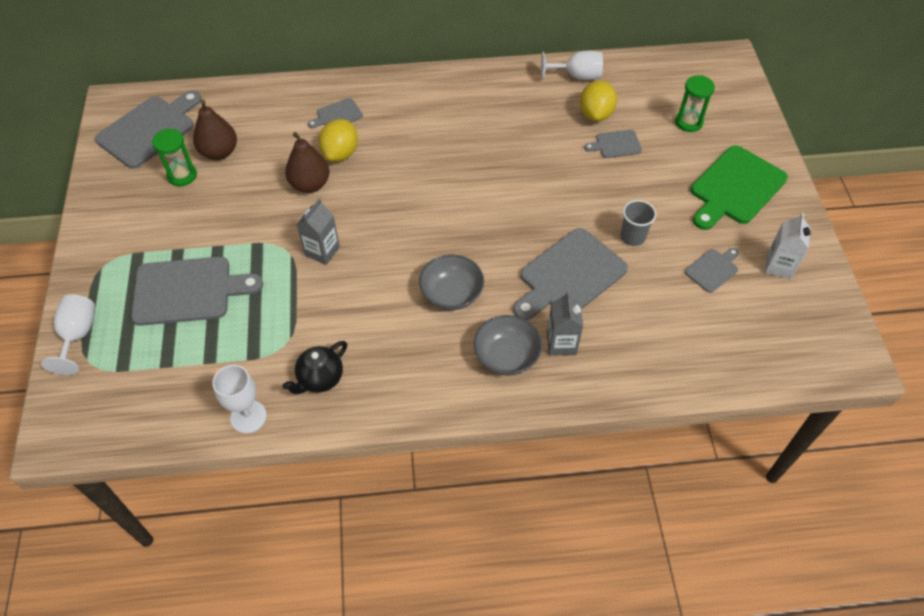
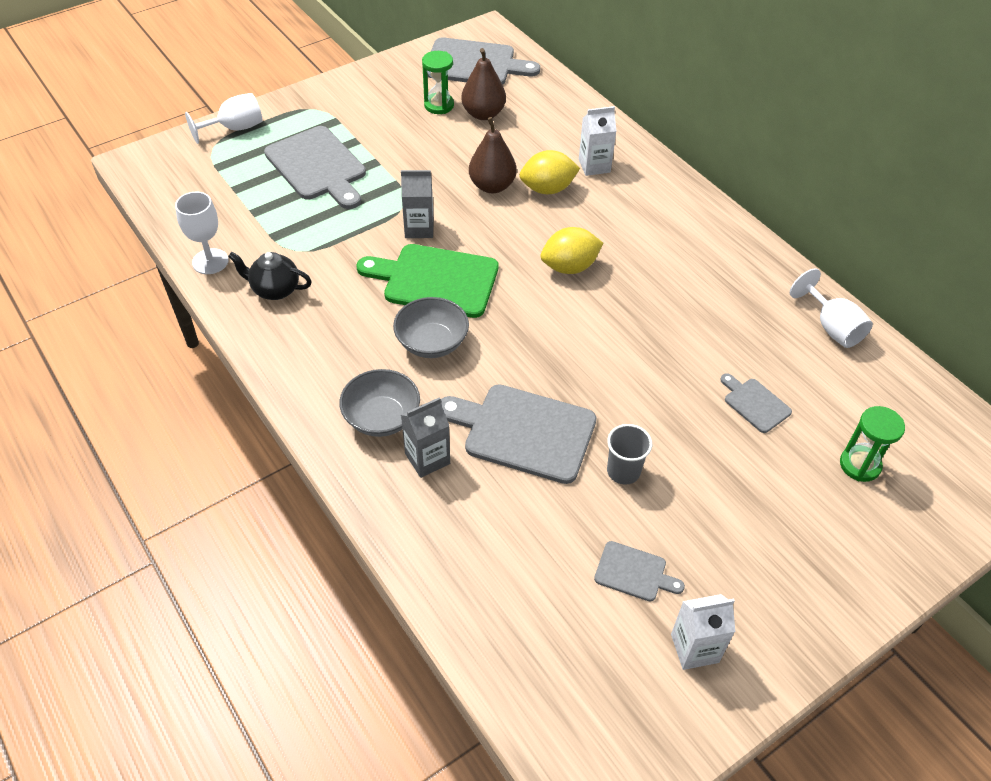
camera: 60 degrees right, 5 degrees down
(337, 115) = (594, 166): grey cutting board -> white carton
(595, 114) = (786, 367): yellow lemon -> yellow lemon (569, 267)
(735, 188) = (790, 555): green cutting board -> green cutting board (435, 280)

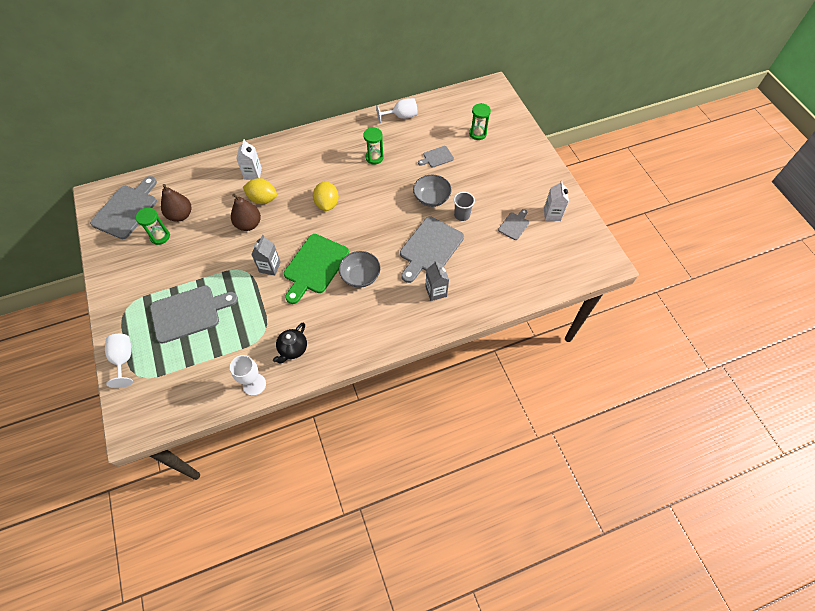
camera: 75 degrees left, 10 degrees up
(382, 418) = (405, 307): grey bowl -> grey bowl (431, 198)
(547, 189) = (262, 199): yellow lemon -> yellow lemon turned 75 degrees counterclockwise
(704, 308) = (374, 157): none -> green hourglass

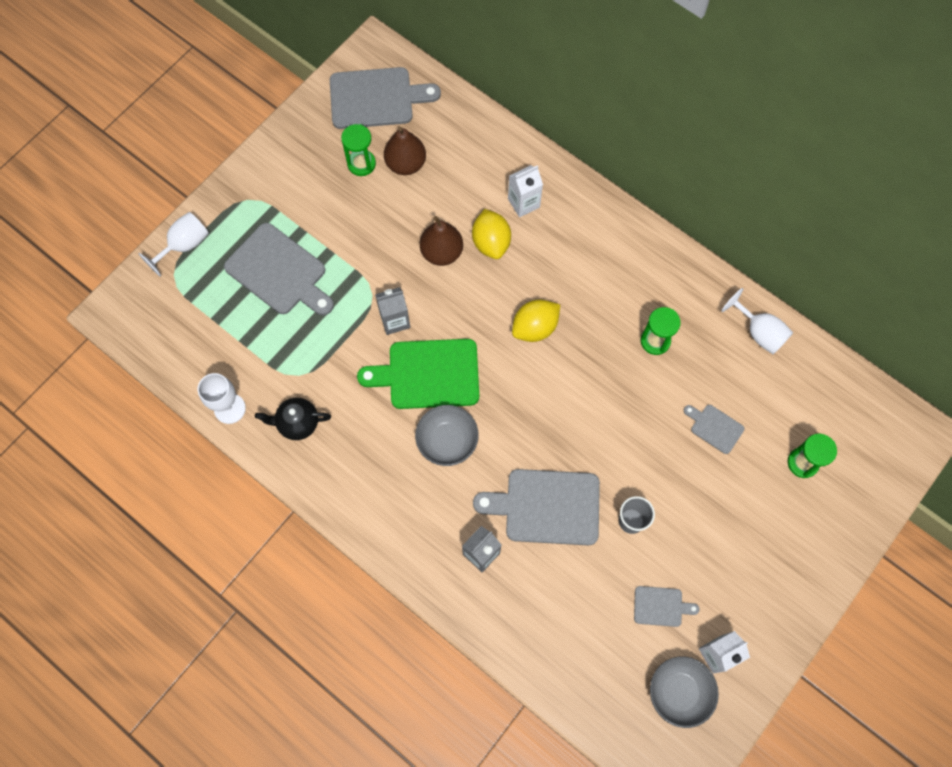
camera: 60 degrees right, 10 degrees up
(431, 198) = (634, 461): grey bowl -> grey bowl (679, 692)

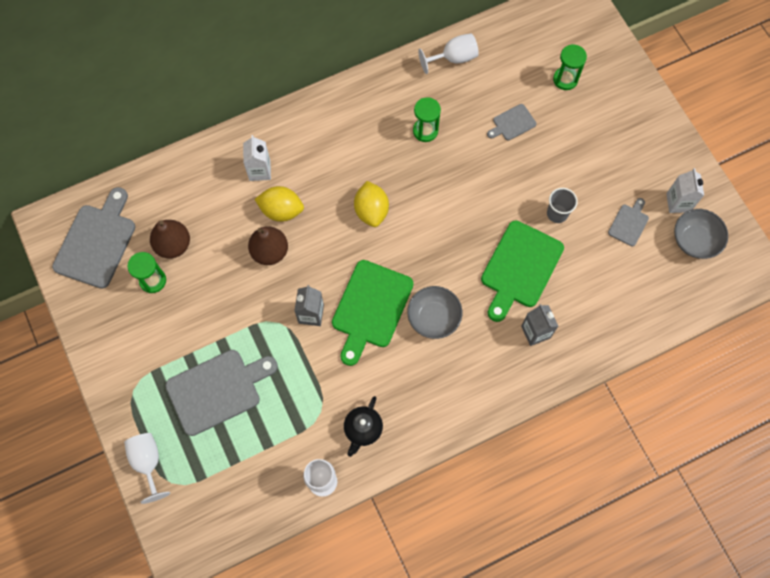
camera: 65 degrees left, 0 degrees up
(546, 507) = (520, 268): grey cutting board -> green cutting board

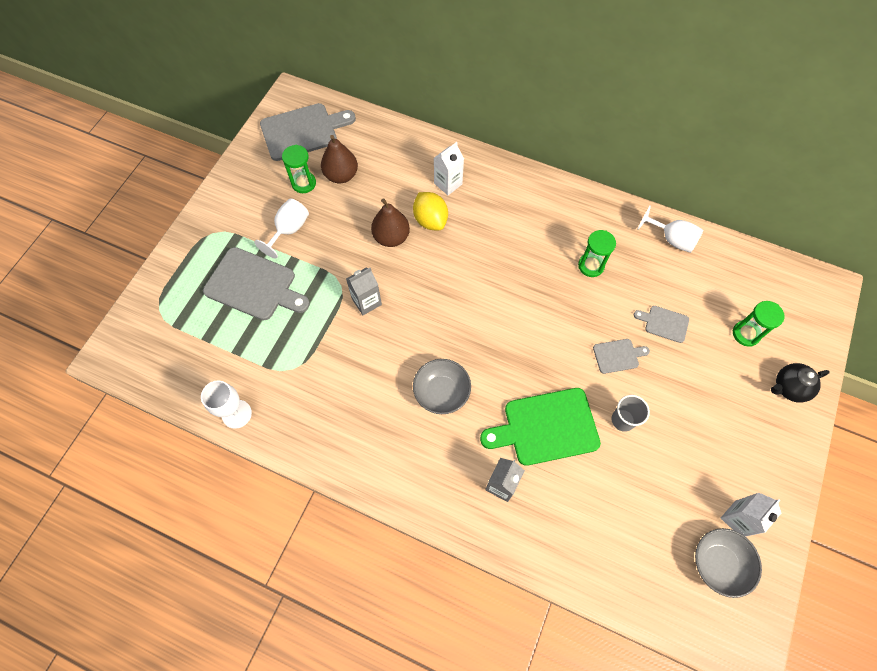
camera: 50 degrees right, 5 degrees down
(148, 462) = (163, 283): white goblet -> white goblet (289, 230)
(363, 429) = (303, 411): black teapot -> black teapot (788, 387)
(371, 211) = (488, 279): yellow lemon -> none
(371, 308) = (408, 340): green cutting board -> none
(629, 223) = (674, 489): grey cutting board -> grey cutting board (618, 355)

